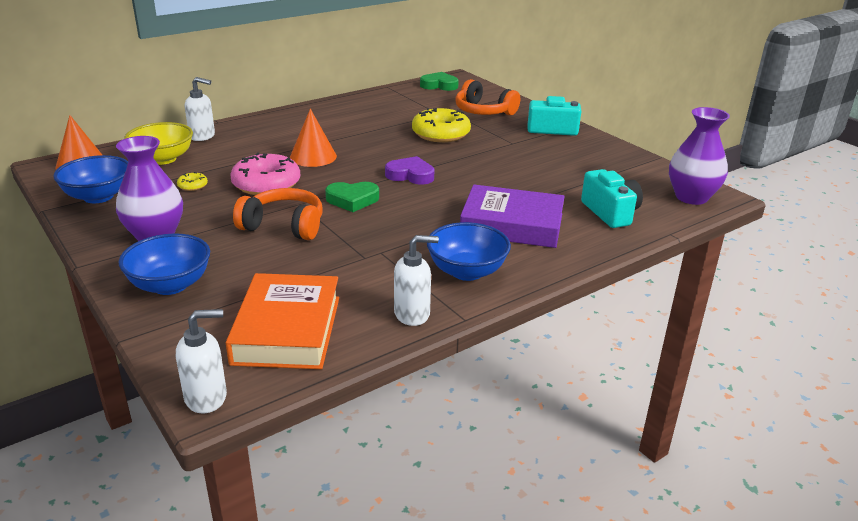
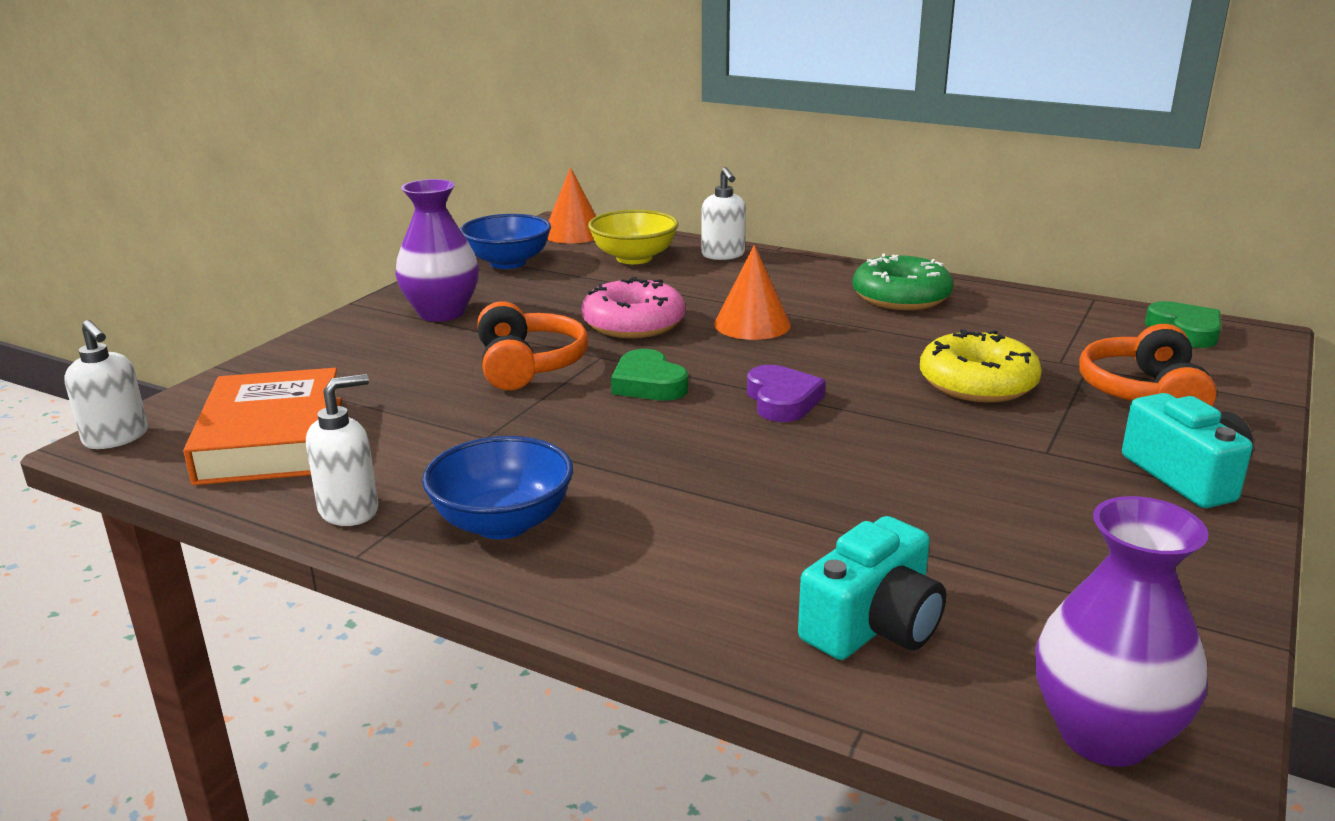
camera: 65 degrees right, 5 degrees down
(170, 285) = (338, 352): blue bowl -> none
(192, 186) = (582, 291): yellow donut -> none
(287, 330) = (271, 440): orange book -> orange book turned 75 degrees counterclockwise
(329, 117) = (901, 297): none -> green donut
(412, 314) = (349, 510): white soap dispenser -> white soap dispenser turned 90 degrees counterclockwise
(512, 225) = (702, 526): purple book -> none

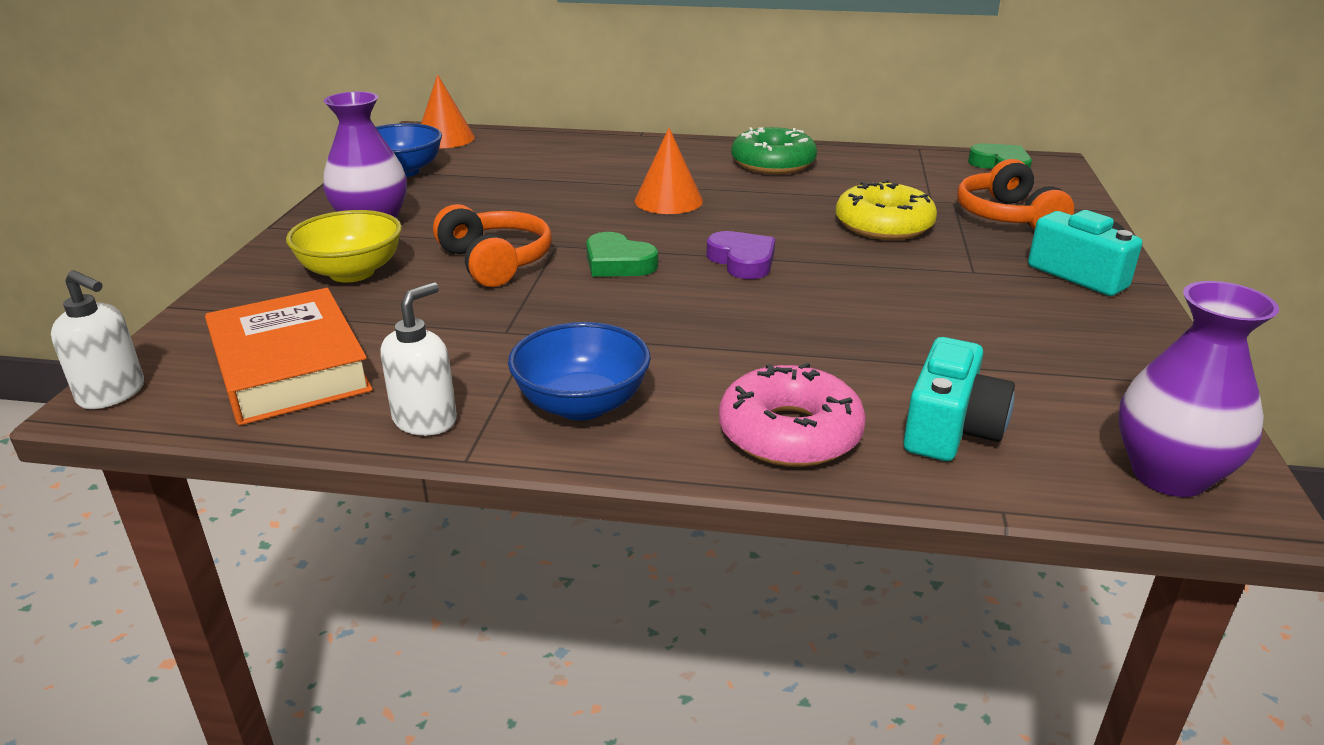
camera: 20 degrees left, 5 degrees up
(633, 323) = (564, 212): pink donut -> pink donut (790, 433)
(634, 258) = (519, 155): yellow bowl -> yellow bowl (352, 272)
(723, 255) = (598, 144): white soap dispenser -> none

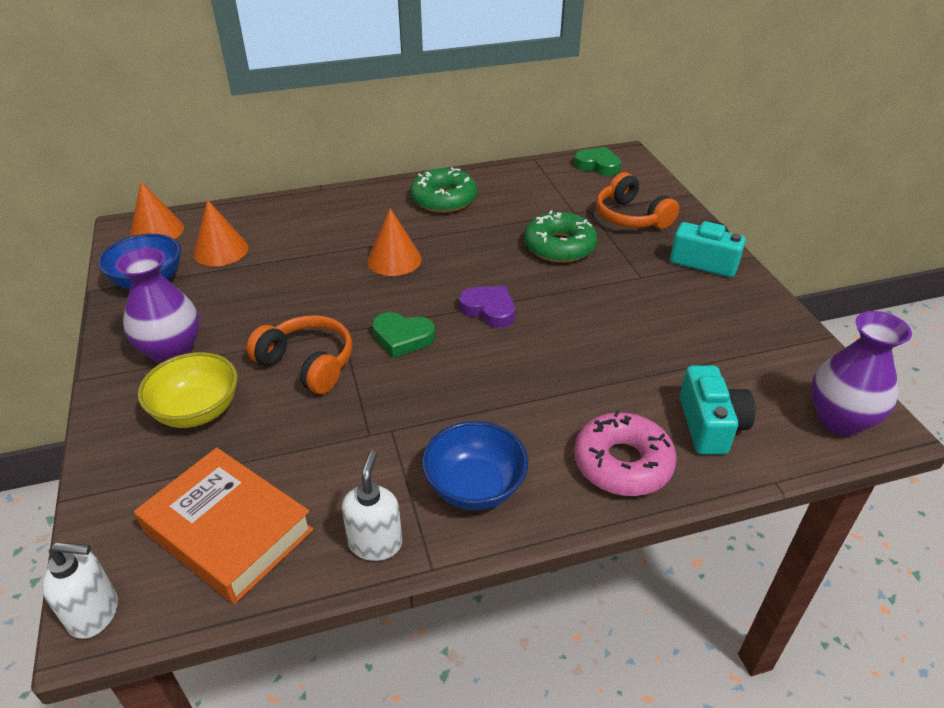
camera: 25 degrees left, 10 degrees up
(492, 162) = (221, 250): none -> orange cone
(883, 225) = (559, 246): yellow donut -> green donut

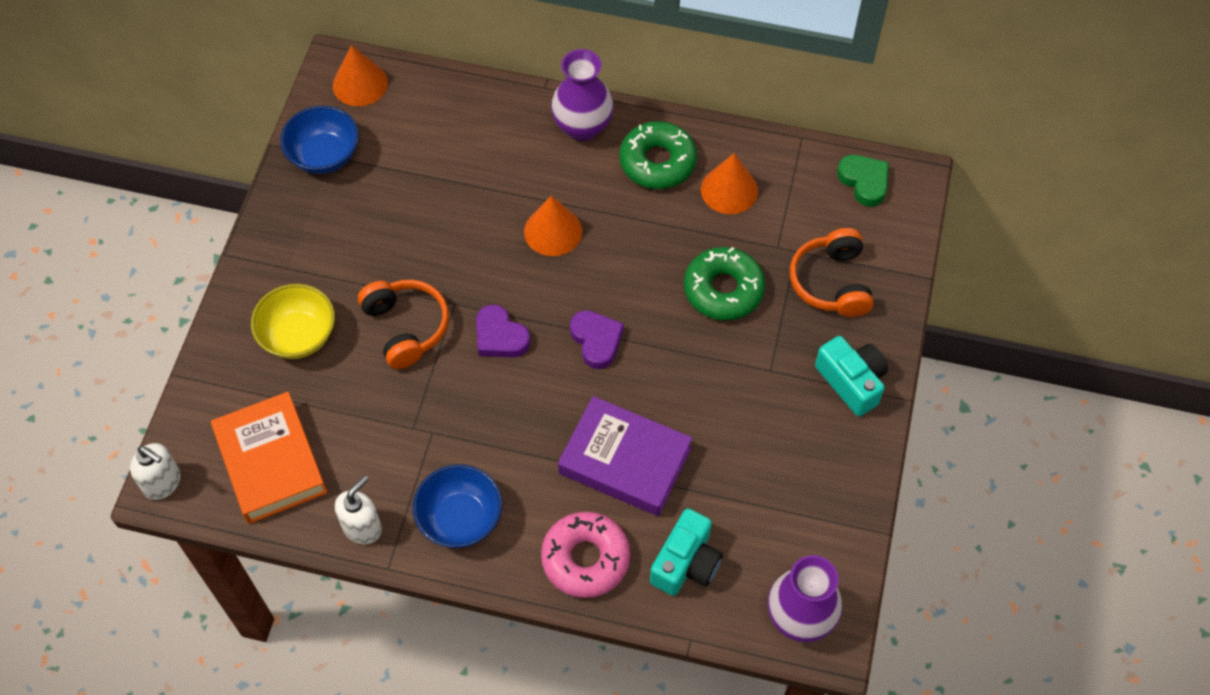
camera: 30 degrees right, 20 degrees up
(172, 352) = (307, 258): purple vase -> purple vase (582, 127)
(221, 250) = (404, 141): orange cone -> orange cone (729, 190)
(402, 337) = (500, 336): green heart -> purple heart
(587, 376) = (624, 461): none -> purple book

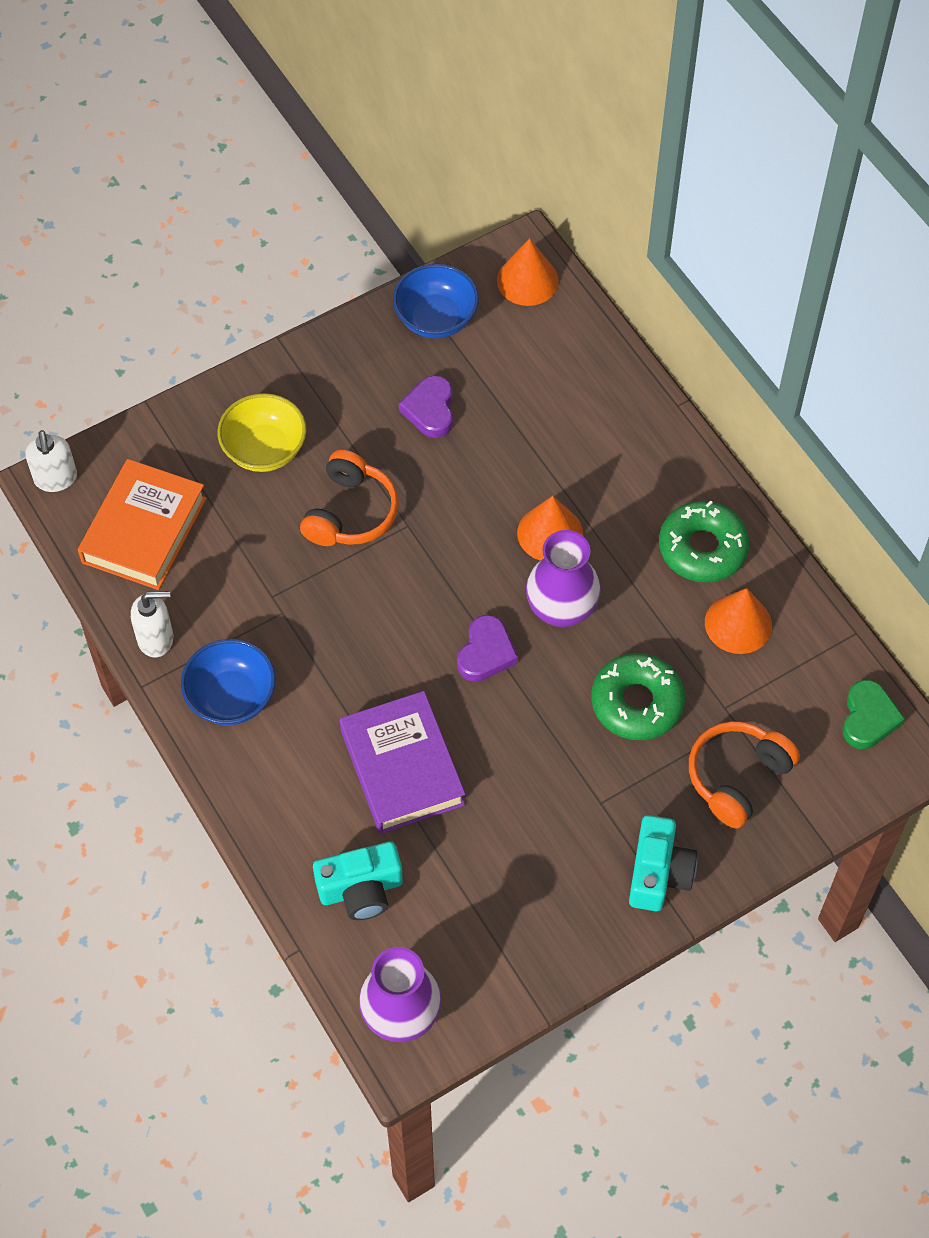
camera: 45 degrees right, 0 degrees up
(500, 336) = (414, 583): purple heart -> purple heart (430, 410)
(582, 127) = (671, 466): purple vase -> purple vase (561, 609)
(585, 559) = (289, 814): pink donut -> none

